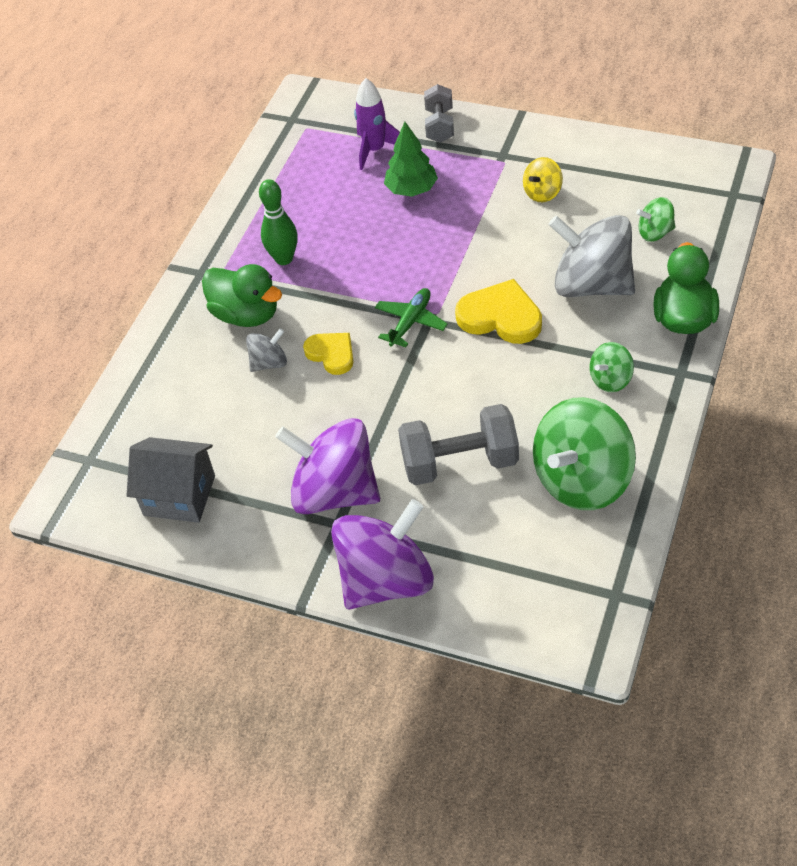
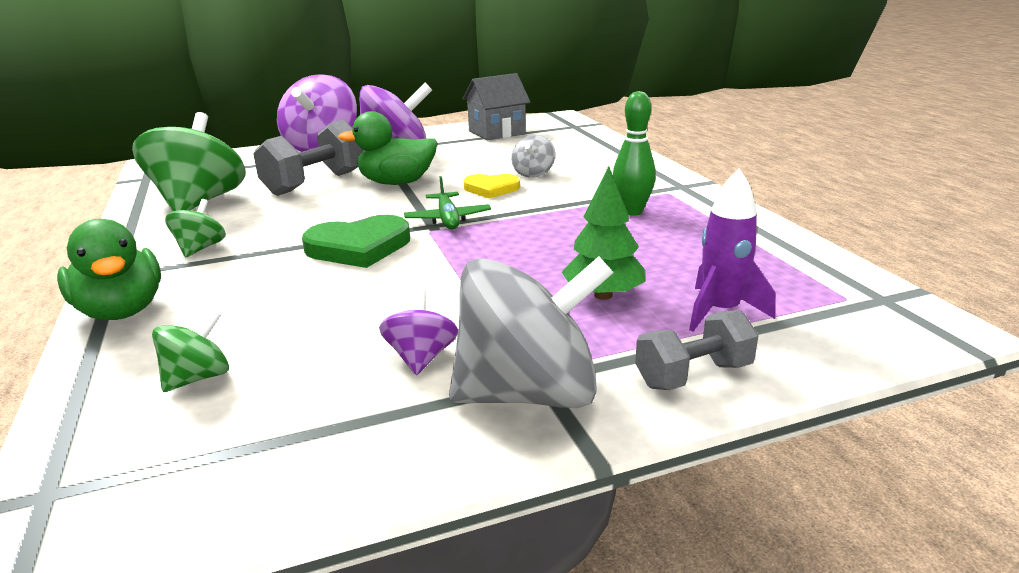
camera: 135 degrees right, 25 degrees down
(246, 314) = (597, 182): green duck -> green duck (397, 183)
(440, 126) = (693, 375): grey dumbbell -> grey dumbbell turned 75 degrees counterclockwise
(500, 317) = (359, 247): yellow heart -> green heart
(542, 193) = (421, 358): yellow spinning top -> purple spinning top
(592, 284) = (267, 299): grey spinning top -> grey spinning top (528, 393)

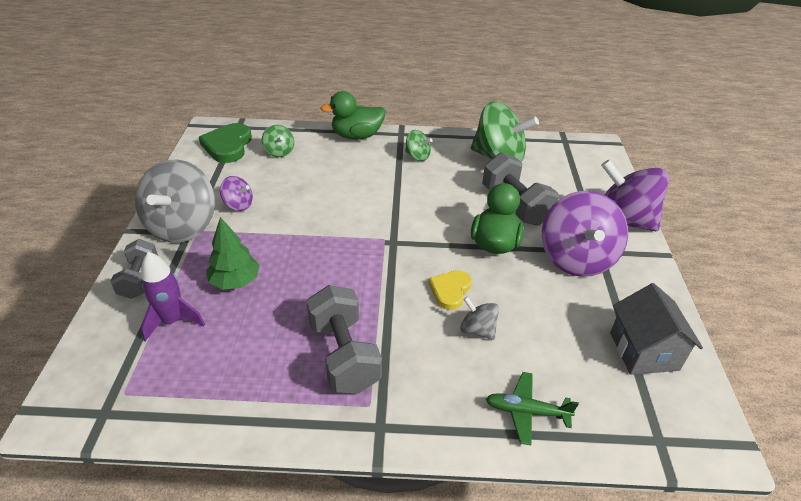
camera: 110 degrees right, 15 degrees up
(359, 247) = (378, 207): green heart -> green heart (228, 146)
(448, 219) = (399, 251): green plane -> green plane (526, 412)
(631, 211) = (344, 355): green bowling pin -> grey dumbbell

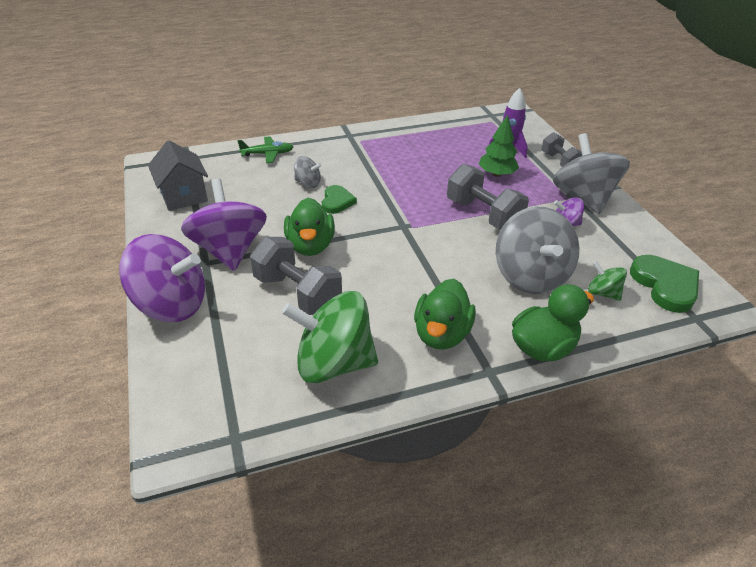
camera: 160 degrees right, 0 degrees up
(319, 174) = (530, 276): none -> grey spinning top
(344, 355) = (389, 155): grey dumbbell -> grey dumbbell (483, 214)
(417, 156) = (441, 334): green spinning top -> green duck
(450, 290) = (337, 201): yellow heart -> green heart

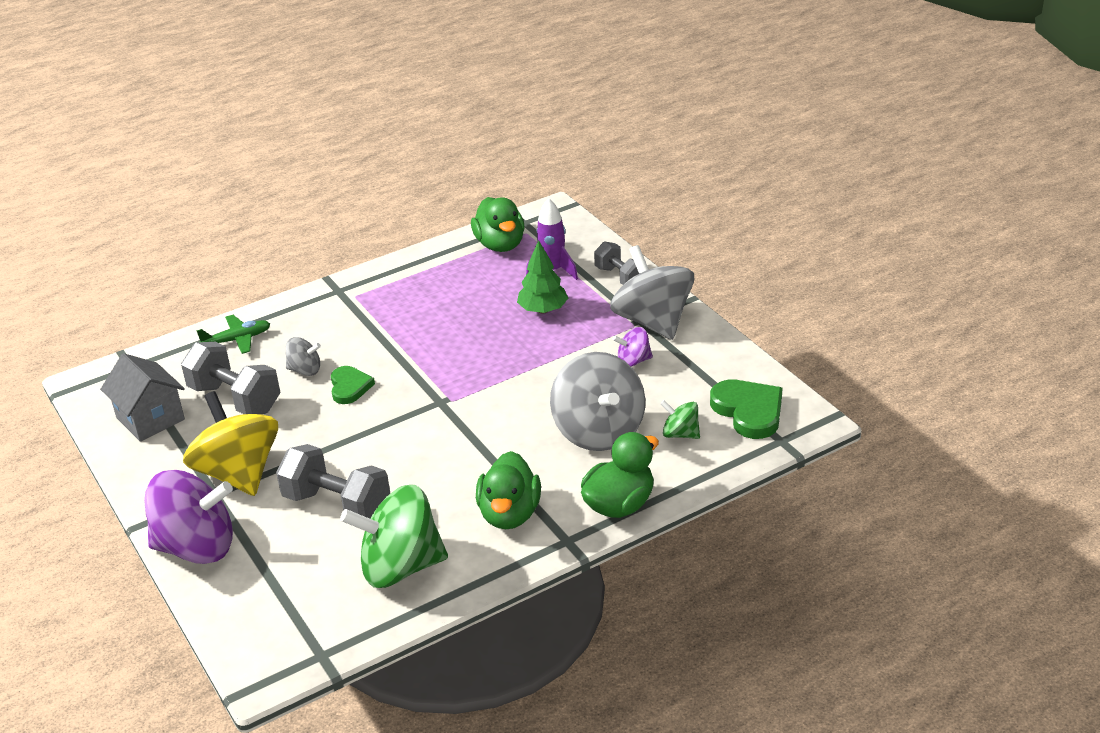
camera: 10 degrees left, 5 degrees down
(230, 250) = (238, 473): purple spinning top -> yellow spinning top
(310, 246) = (334, 448): green duck -> green duck (500, 245)
(483, 214) = (534, 368): grey dumbbell -> grey dumbbell (235, 398)

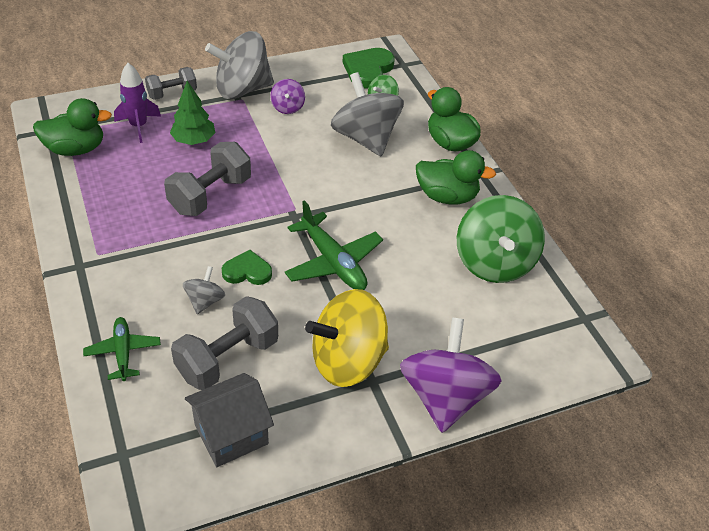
camera: 85 degrees left, 10 degrees up
(337, 505) = (411, 294): grey dumbbell -> grey dumbbell (210, 195)
(375, 441) = (333, 262): none -> green plane
(598, 431) = (365, 138): grey spinning top -> grey spinning top turned 105 degrees counterclockwise
(749, 411) = (368, 70): green heart -> green heart turned 45 degrees counterclockwise

